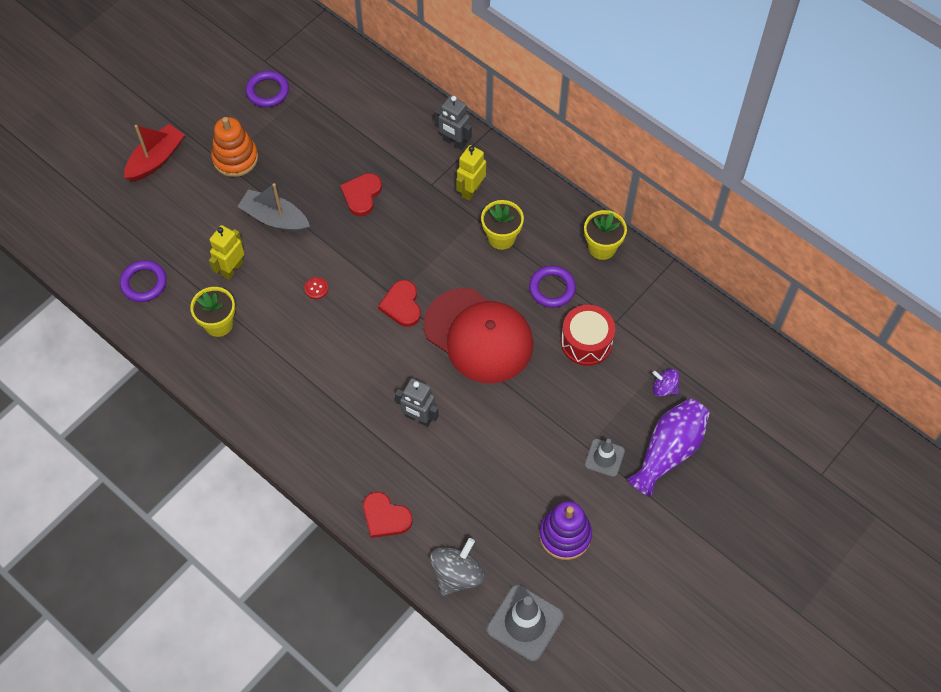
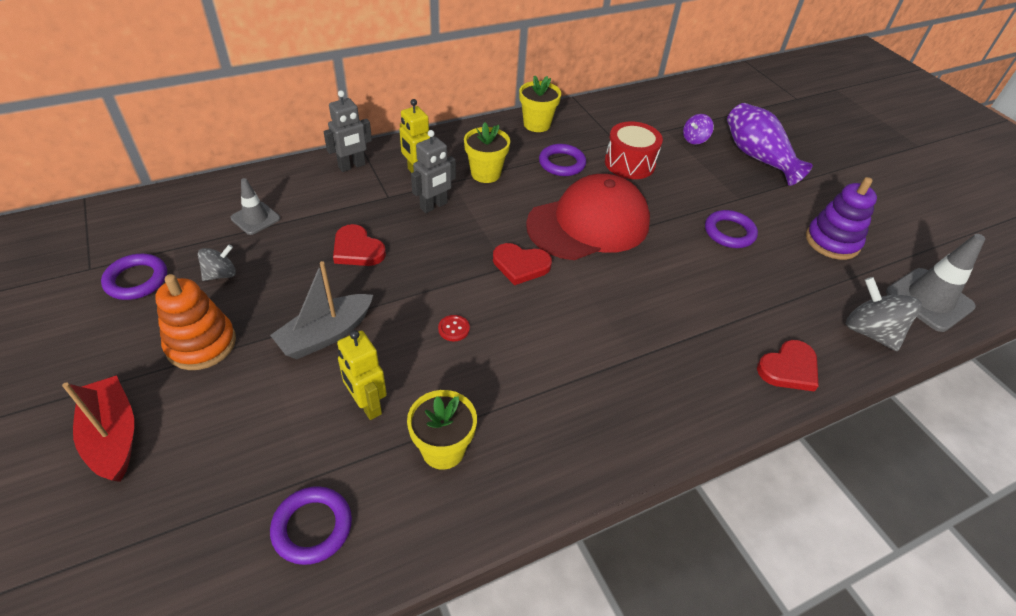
camera: 70 degrees left, 15 degrees down
(296, 131) = (221, 274): none -> grey spinning top
(418, 418) = (669, 299): grey robot -> grey robot (434, 206)
(529, 447) = (729, 232): none -> purple ring
(604, 458) = (754, 192): grey traffic cone -> grey traffic cone (255, 218)

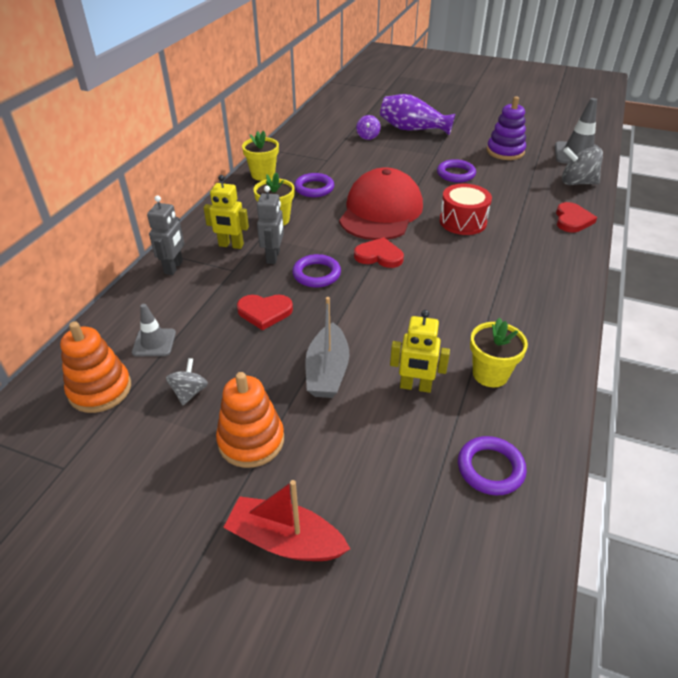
camera: 40 degrees left, 5 degrees down
(136, 280) = (124, 444): purple ring -> purple ring (316, 274)
(179, 229) = (100, 390): none -> orange stacking toy
(454, 329) = (397, 313): red button -> none
(520, 265) = (379, 256): red heart -> red heart turned 135 degrees counterclockwise
(629, 163) = (352, 167): red drum -> red drum (463, 221)

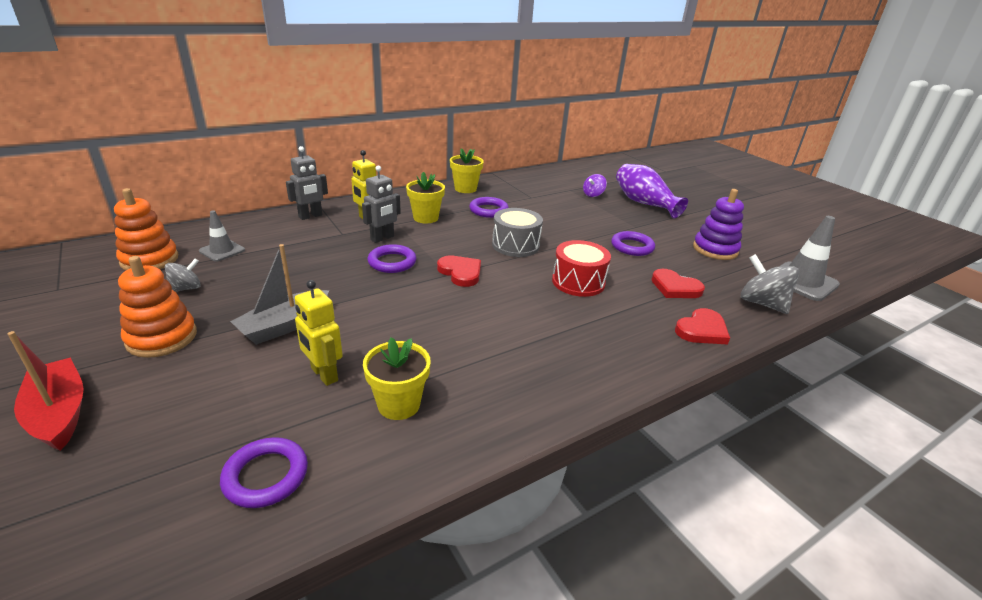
camera: 35 degrees right, 10 degrees down
(264, 312) = (315, 267): red heart -> red heart (675, 287)
(381, 211) = (515, 245): red cap -> grey drum

